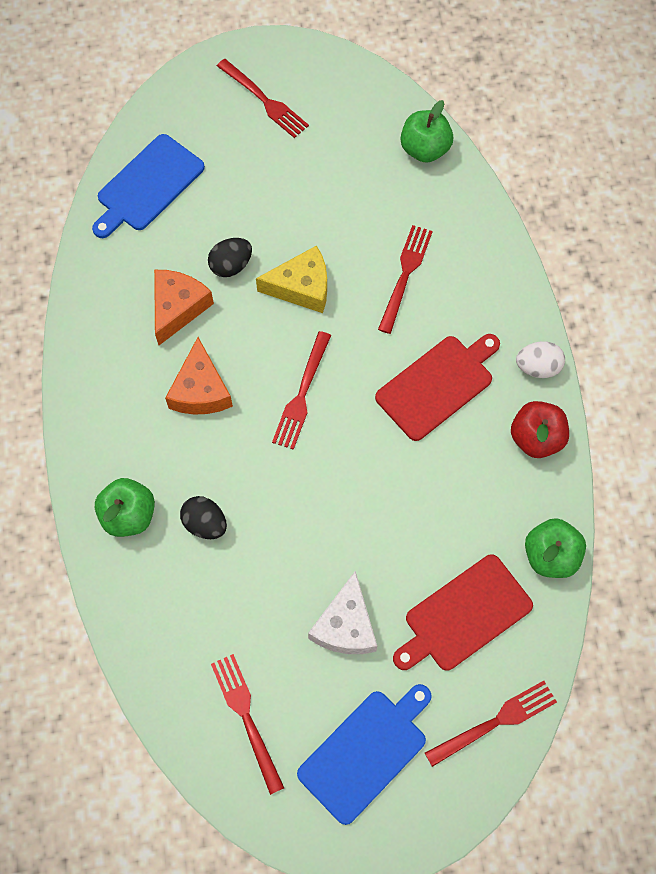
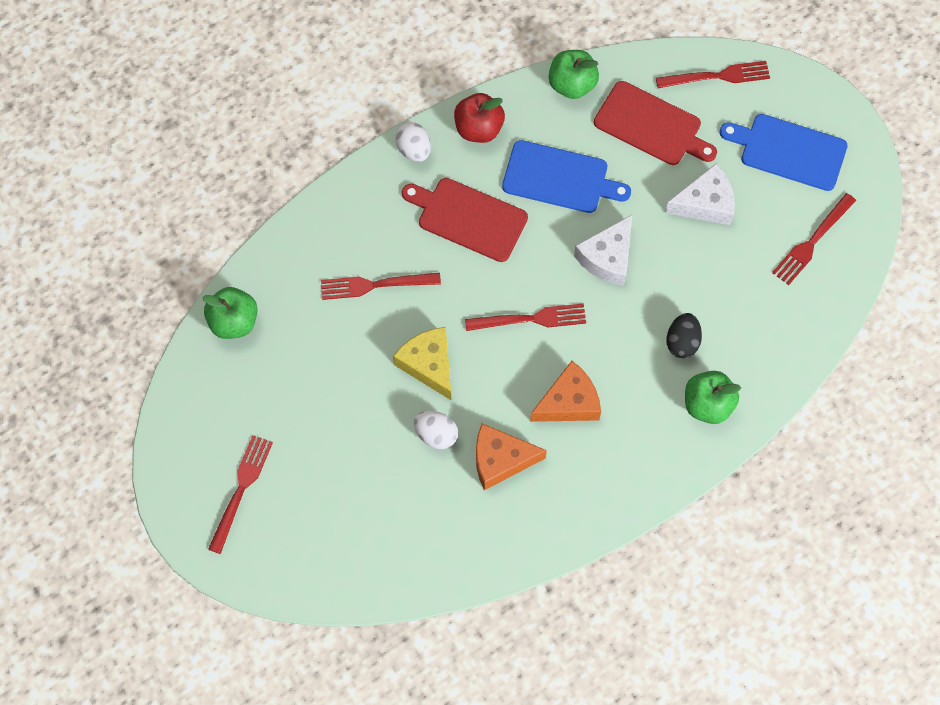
camera: 115 degrees left, 0 degrees up
(148, 186) = (387, 551): blue cutting board -> blue cutting board (559, 178)
(231, 265) = (436, 434): black egg -> white egg
(331, 496) = (607, 257): none -> white cheese
(495, 721) = (718, 76): red fork -> red fork turned 135 degrees clockwise

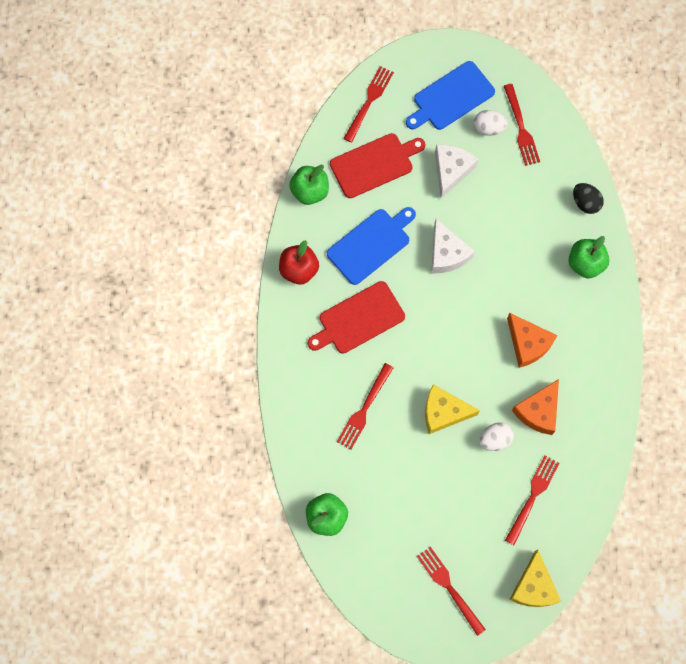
camera: 55 degrees left, 5 degrees up
(301, 575) = (533, 587): none -> yellow cheese
(414, 150) = (284, 320): white egg -> white egg (488, 128)
(531, 319) = (456, 328): red fork -> red fork (532, 496)
(569, 402) = (528, 344): orange cheese -> orange cheese turned 135 degrees clockwise
(682, 342) = (534, 249): black egg -> black egg (585, 203)

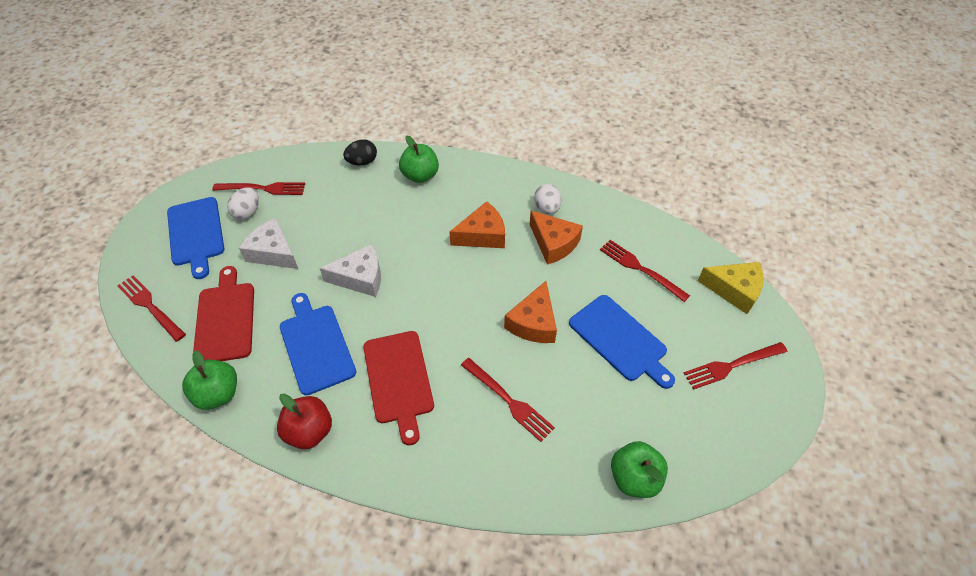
camera: 75 degrees left, 20 degrees down
(443, 412) = (533, 323): yellow cheese -> orange cheese
(447, 489) = (620, 340): none -> blue cutting board
(494, 439) = (574, 285): white egg -> white egg (547, 208)

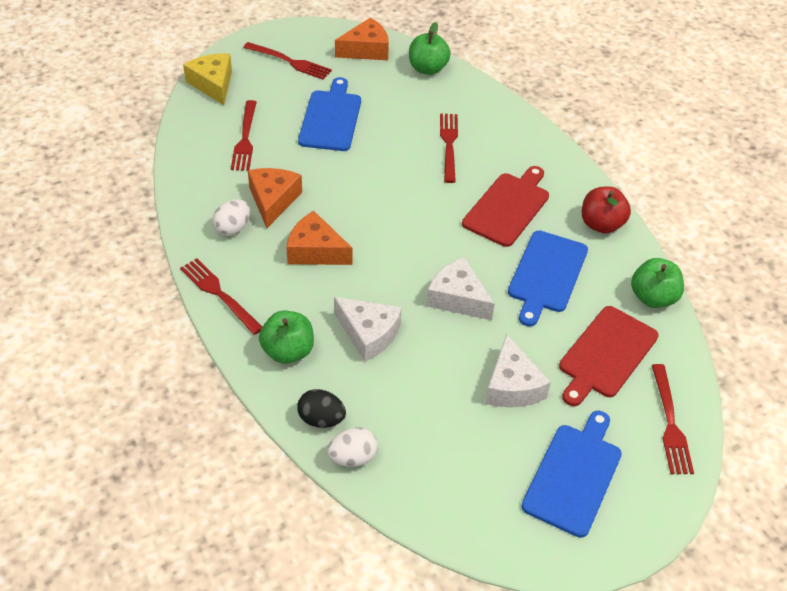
camera: 135 degrees left, 5 degrees down
(247, 212) = (499, 457): white egg -> white egg (353, 457)
(263, 188) = (457, 477): red fork -> red fork (219, 294)
(389, 216) = (368, 334): none -> white cheese
(533, 323) = (370, 168): orange cheese -> orange cheese (366, 50)

